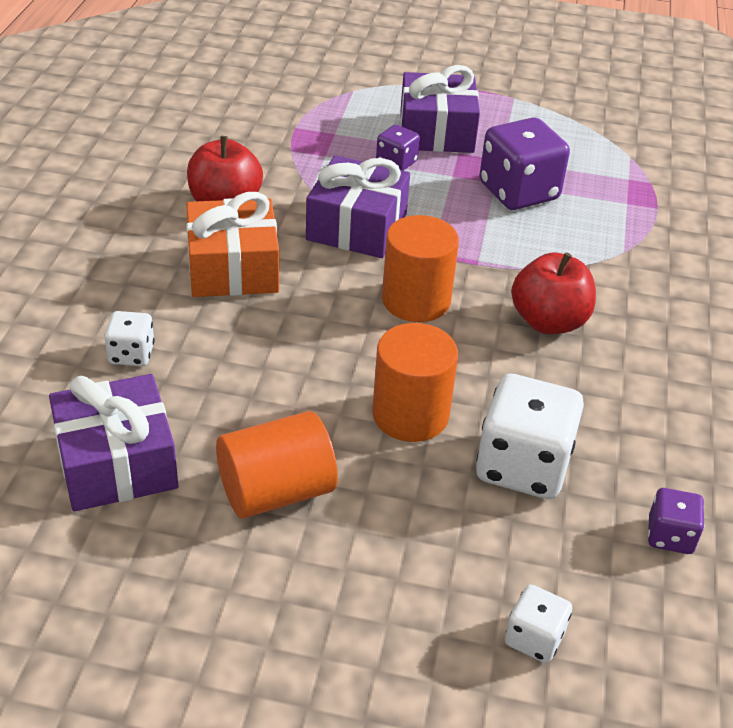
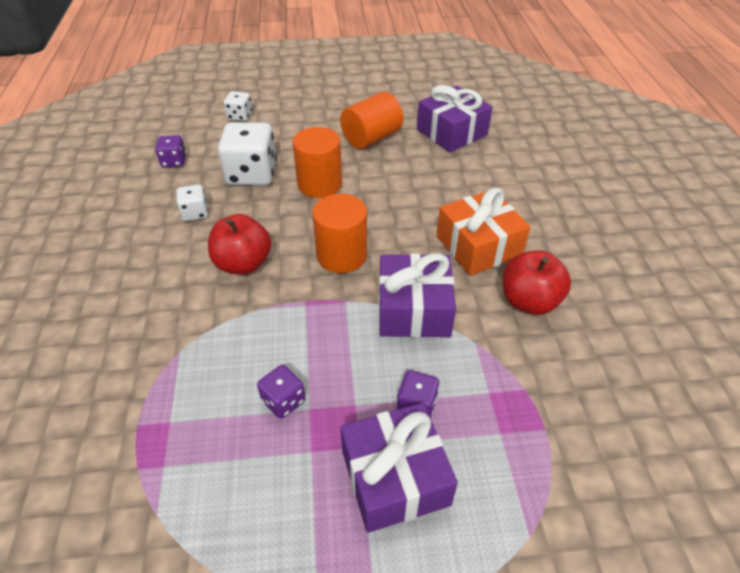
camera: 165 degrees right, 5 degrees up
(131, 354) = (490, 178): white dice -> white dice (195, 213)
(518, 192) = (283, 401): purple dice -> purple dice, size x0.52

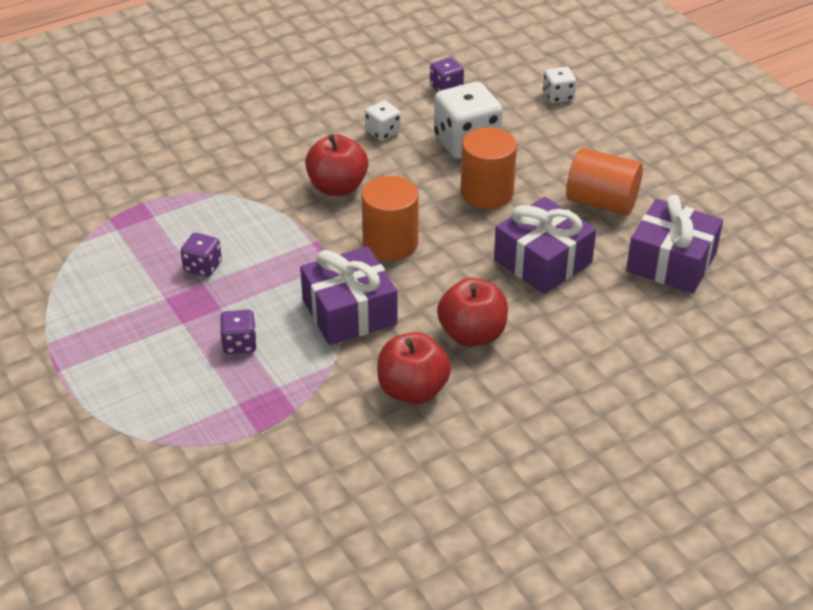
camera: 65 degrees right, 5 degrees down
(395, 477) = (164, 351): purple gift -> purple gift (543, 261)
(478, 246) = (472, 334): orange gift -> red apple

